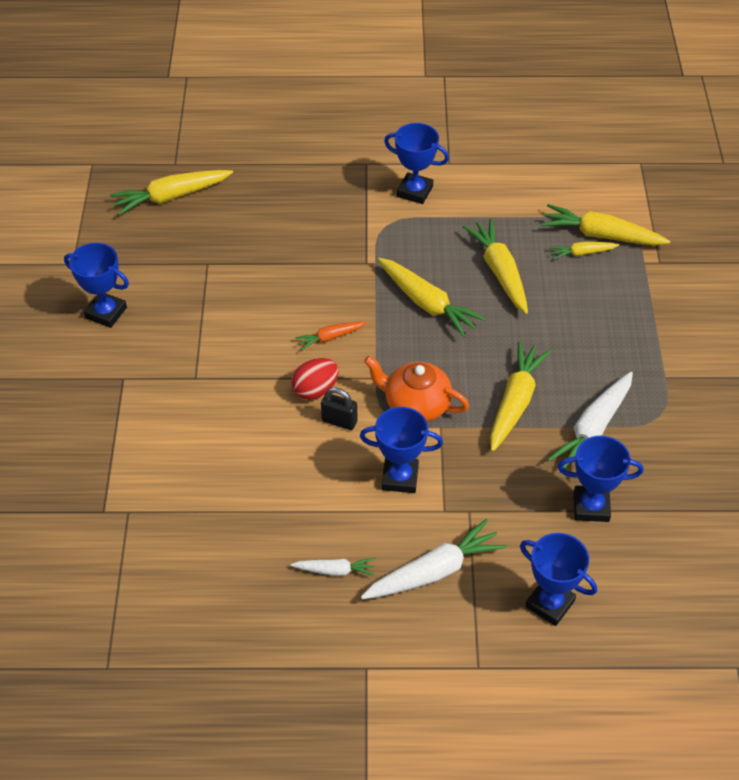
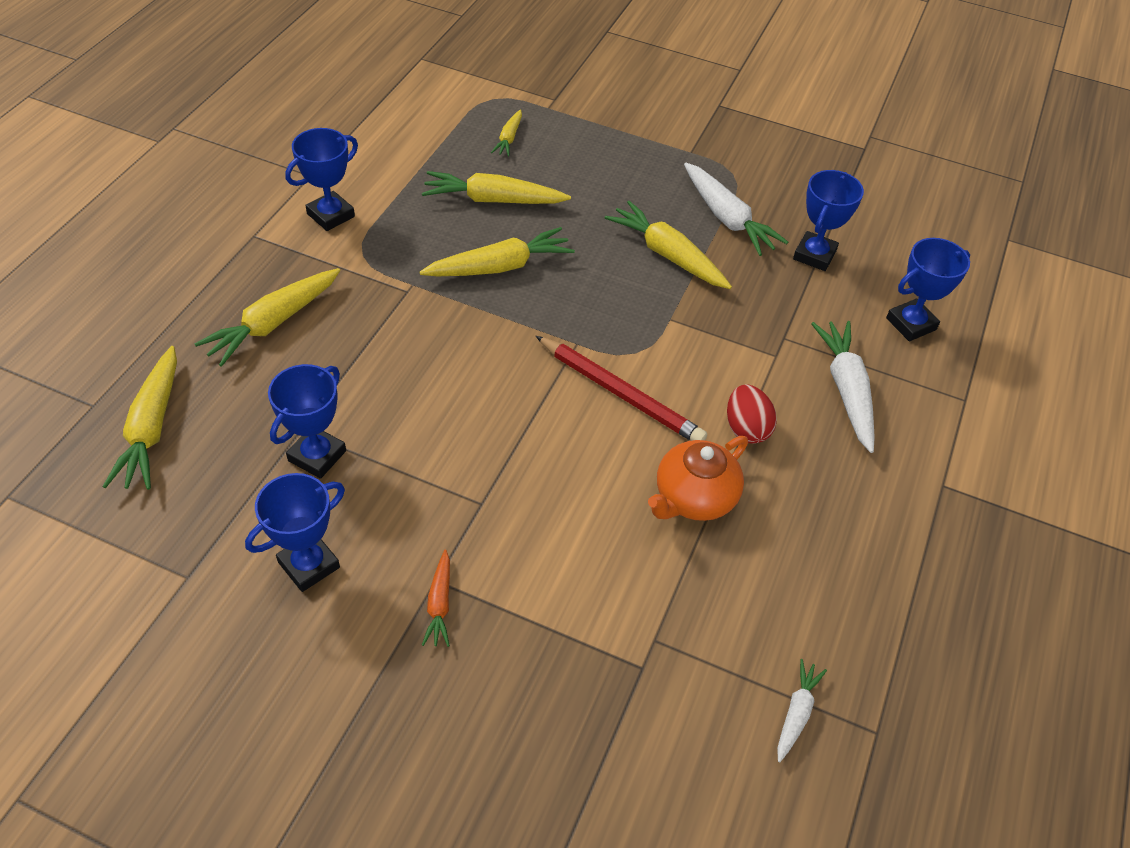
camera: 70 degrees left, 0 degrees up
(315, 390) = (565, 399): red egg -> red egg (746, 428)
(330, 337) = (497, 359): orange carrot -> orange carrot (439, 604)
(335, 570) = (816, 468): white carrot -> white carrot (796, 713)
(339, 421) = (620, 394): black padlock -> red pencil
(400, 478) = (720, 373): blue trophy -> blue trophy (317, 456)
(415, 405) = (631, 326): orange teapot -> orange teapot (693, 498)
(601, 235) = (495, 118): yellow carrot -> yellow carrot (273, 323)

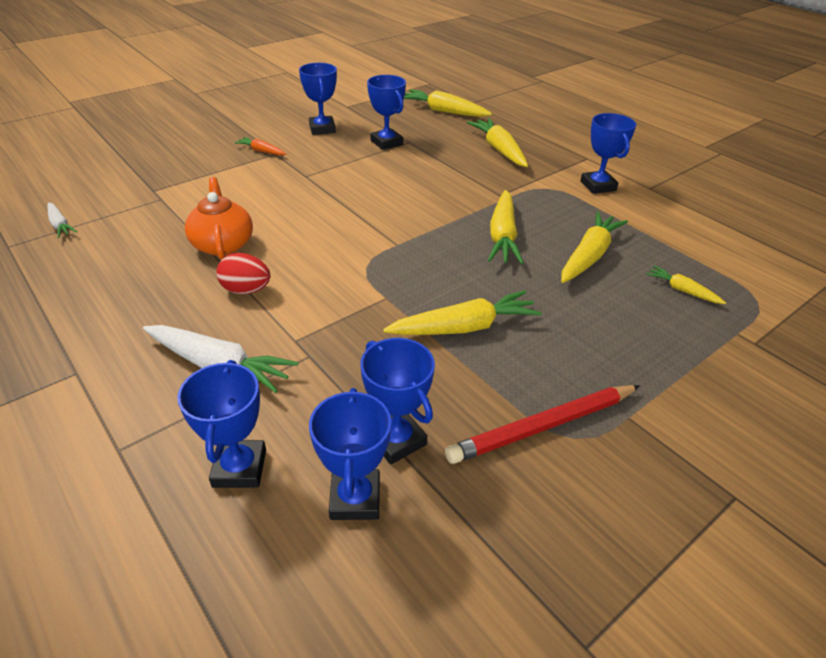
camera: 120 degrees right, 10 degrees down
(620, 394) = (334, 246): red pencil -> red pencil (542, 426)
(727, 218) = (495, 394): white carrot -> none
(874, 258) = (355, 498): none -> blue trophy

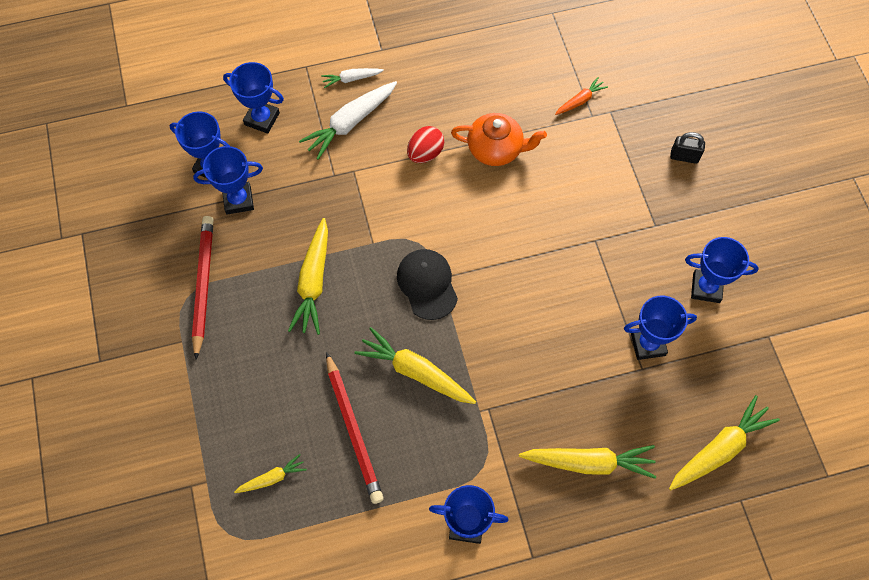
camera: 115 degrees right, 25 degrees up
(60, 225) = (572, 44): white carrot -> white carrot (351, 79)
(197, 151) = (684, 157): none -> black padlock
(261, 151) = (665, 214): orange carrot -> orange carrot (580, 100)
(410, 250) = (427, 284): none -> black cap
(589, 256) = (353, 430): yellow carrot -> red pencil

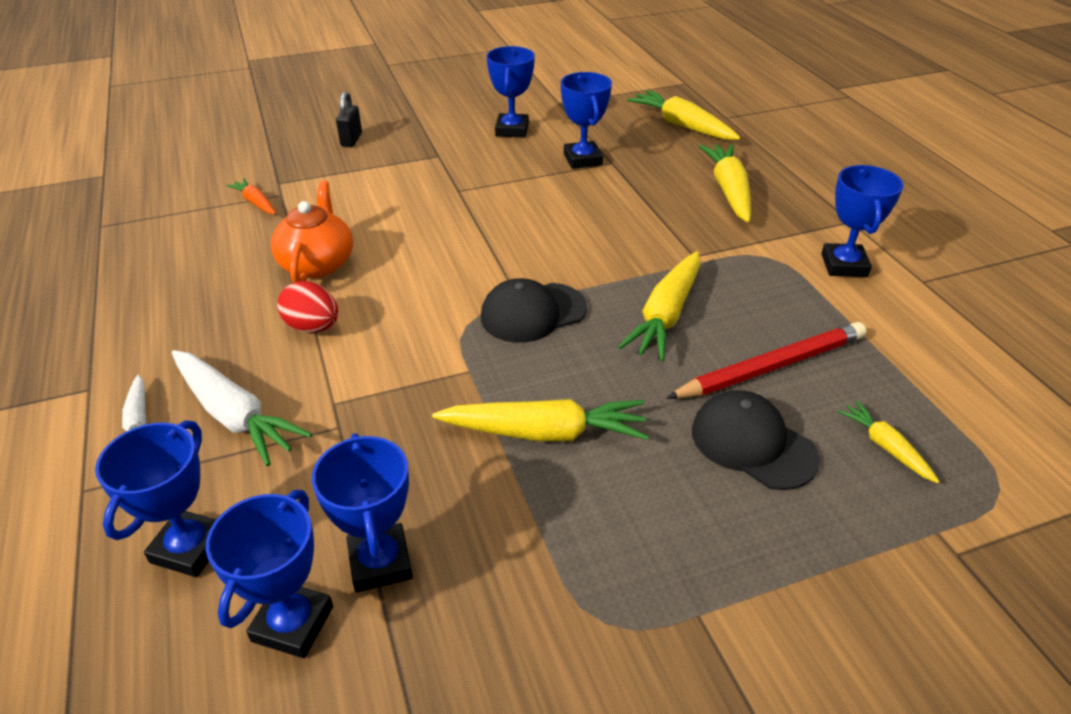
camera: 95 degrees left, 25 degrees down
(204, 285) = (572, 595): red pencil -> none
(287, 398) = (753, 444): none -> black cap

